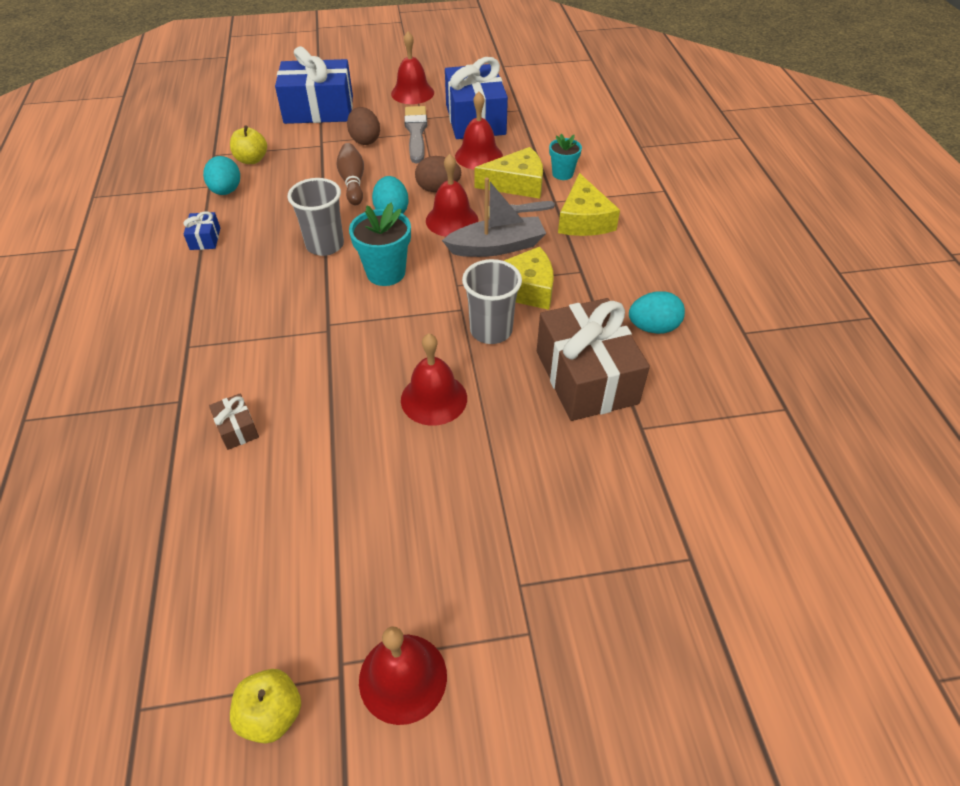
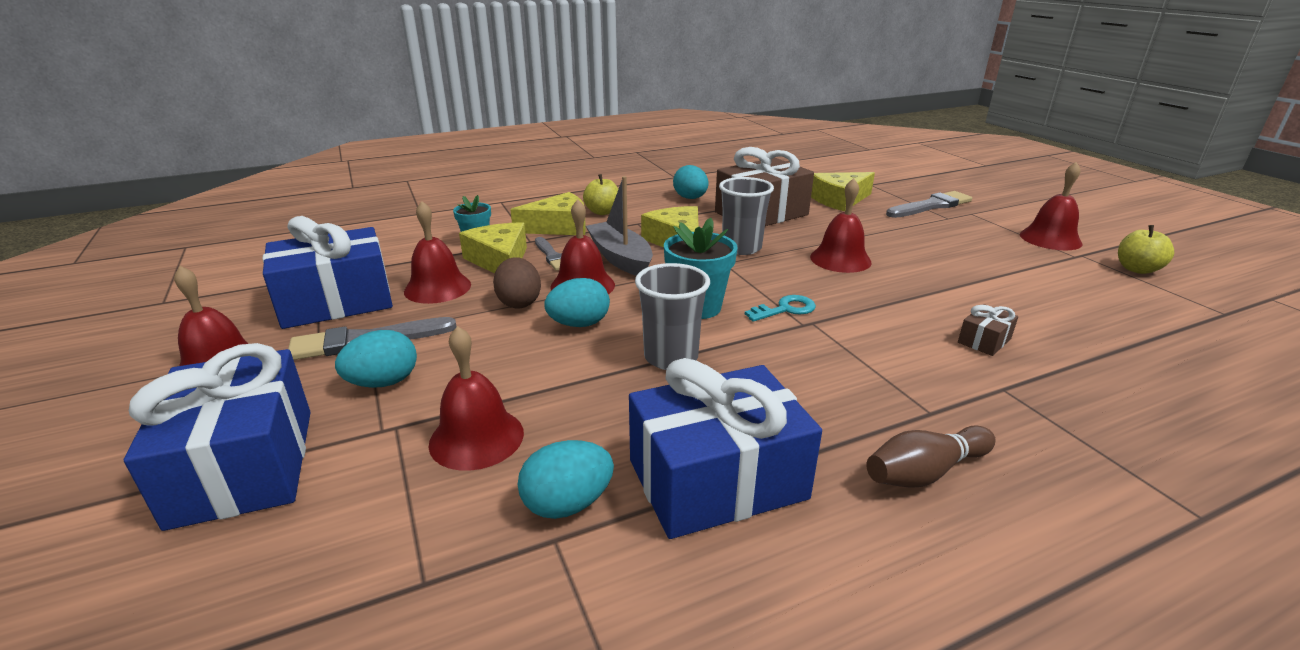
camera: 105 degrees left, 20 degrees down
(205, 239) = (717, 479): blue gift -> blue gift, size x2.40
(252, 160) = (448, 505): yellow apple -> yellow apple (602, 212)
(294, 168) = (476, 438): none -> red bell
(353, 182) = (513, 368): brown bowling pin -> brown bowling pin (925, 472)
(356, 321) = (785, 309): none -> turquoise key
(365, 140) = (383, 382): brown egg -> turquoise egg
(572, 591) = (931, 206): none -> grey brush
(621, 480) = (839, 200): none -> yellow cheese

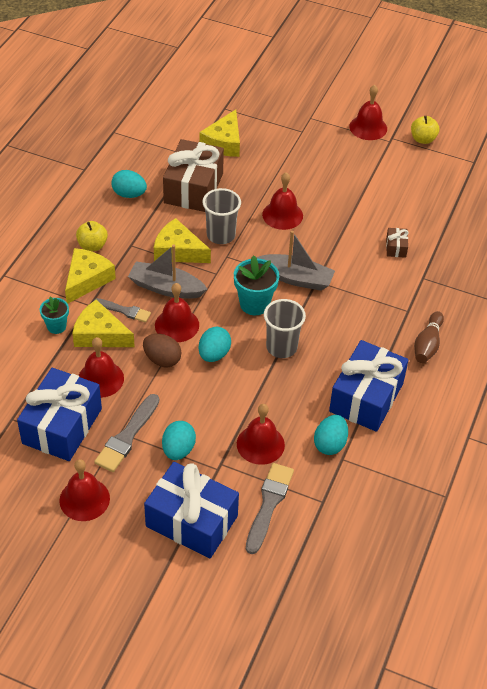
camera: 45 degrees left, 20 degrees up
(785, 309) = (296, 278): turquoise key -> grey boat
(931, 206) = (282, 120): grey brush -> grey brush (269, 504)

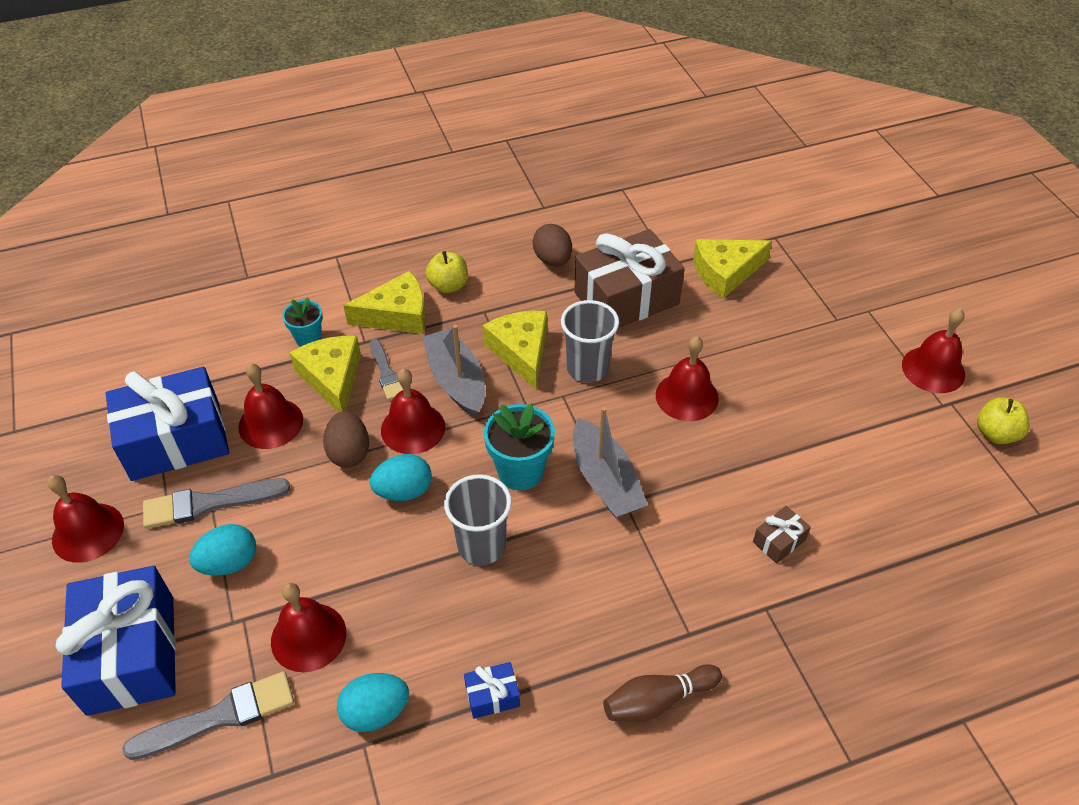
camera: 50 degrees right, 0 degrees up
(129, 194) = (552, 260): turquoise egg -> brown egg
(366, 397) = (492, 696): blue gift -> blue gift, size x0.42

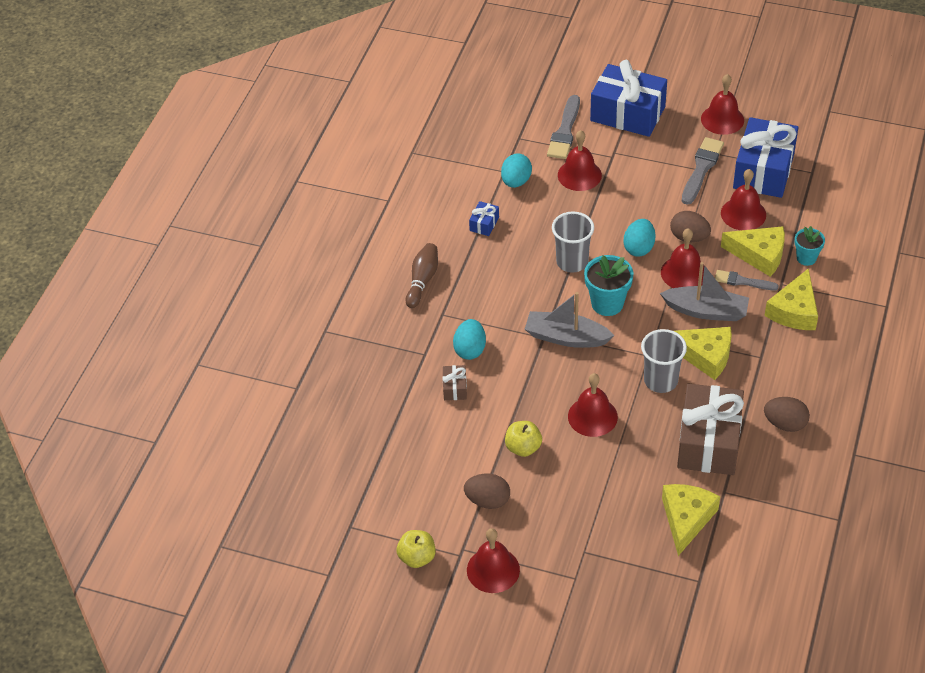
camera: 130 degrees right, 0 degrees up
(229, 563) = (652, 163): turquoise egg -> turquoise egg (470, 349)
(448, 286) = (803, 351): yellow apple -> yellow apple (523, 447)
(873, 419) = (488, 500): none -> brown egg

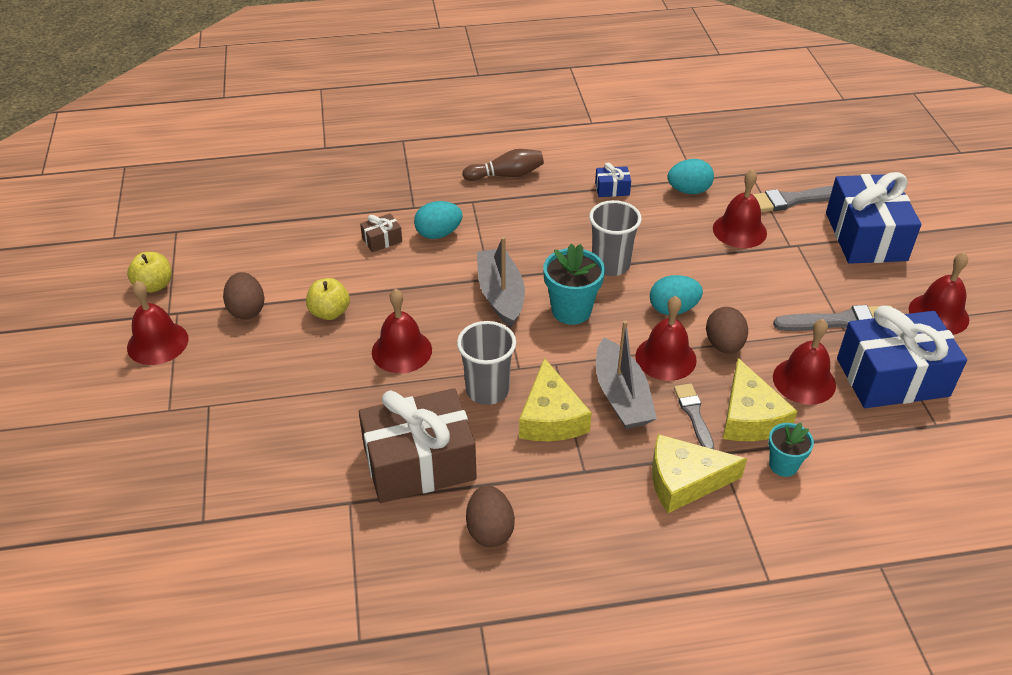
camera: 60 degrees right, 5 degrees down
(686, 519) = (291, 479): yellow cheese -> none

